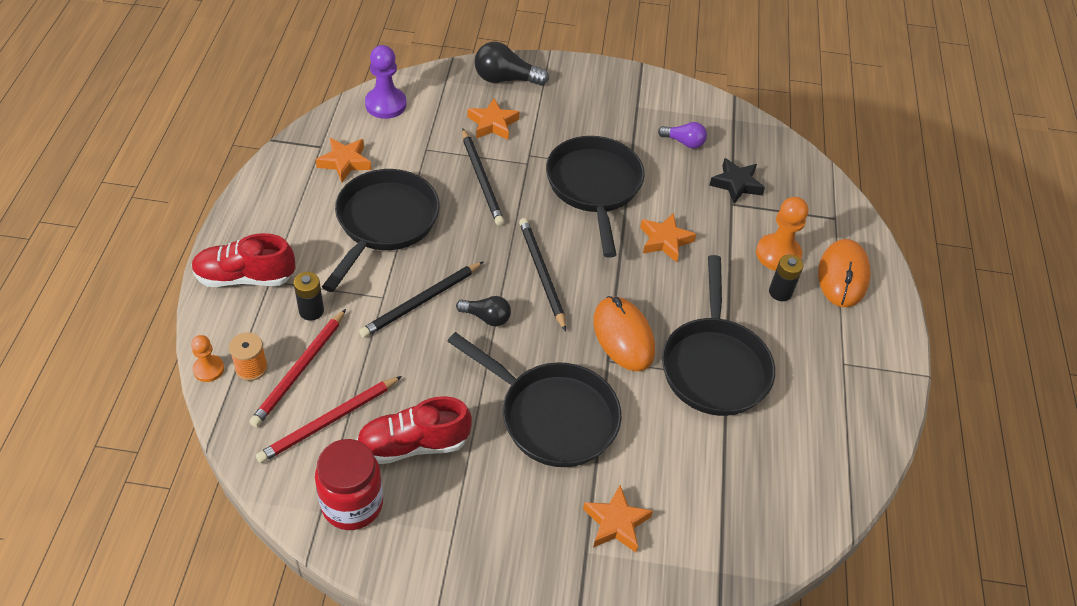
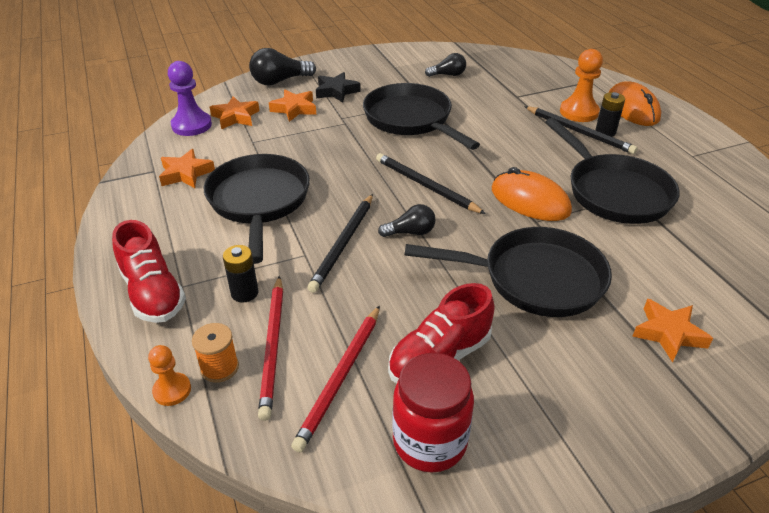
camera: 25 degrees left, 10 degrees down
(245, 277) = (153, 293): red shoe -> red shoe turned 90 degrees counterclockwise
(482, 179) = (318, 144): black pencil -> black pencil (579, 132)
(665, 240) = (495, 132): orange star -> orange star (235, 117)
(684, 142) = (448, 75): purple light bulb -> black light bulb
(736, 184) = (508, 85): black star -> black star (336, 91)

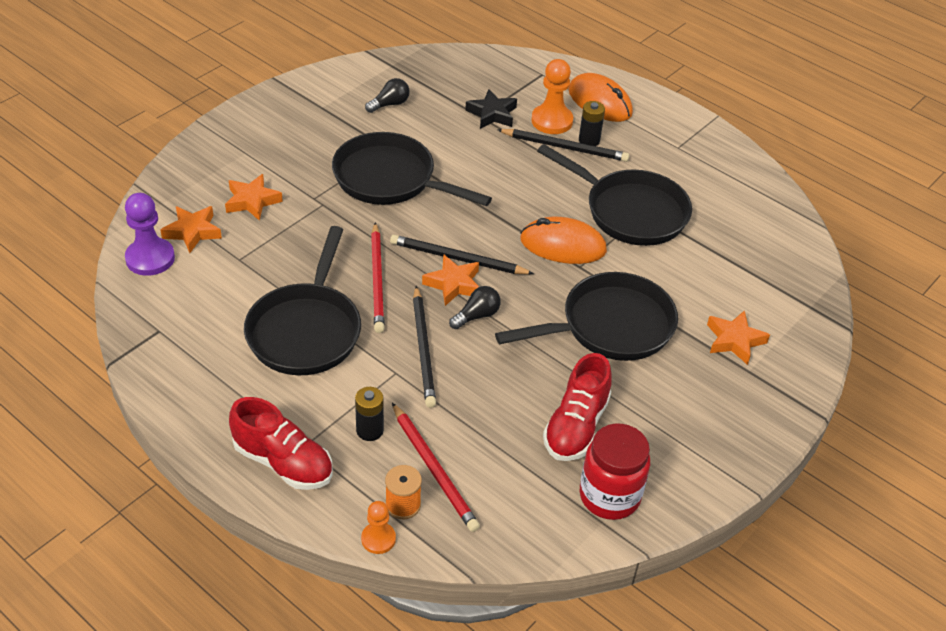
camera: 30 degrees left, 5 degrees up
(186, 174) = (199, 323): orange star -> orange star (453, 284)
(259, 201) = (306, 330): black pan -> black pan turned 135 degrees counterclockwise
(280, 81) = (203, 165): black light bulb -> none
(336, 91) = (281, 162): black star -> black star (492, 114)
(340, 378) = (509, 473): red pencil -> red pencil (377, 280)

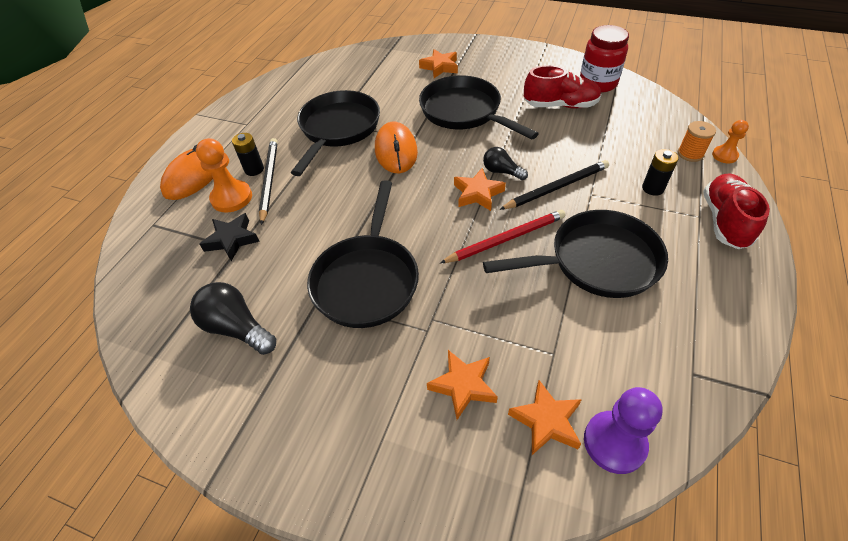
camera: 105 degrees left, 5 degrees up
(389, 104) = (237, 328): black light bulb -> black light bulb, size x1.59
(434, 469) = (651, 149): red pencil -> none
(458, 259) = (447, 200): black pencil -> none

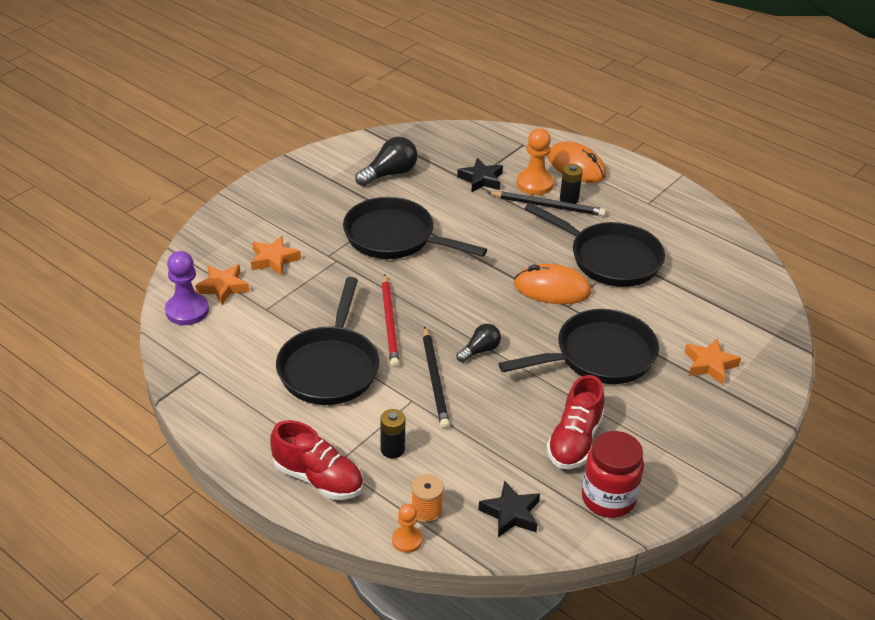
camera: 105 degrees right, 10 degrees down
(478, 193) = (457, 324): orange star -> none
(651, 117) = (511, 513): none -> black star

